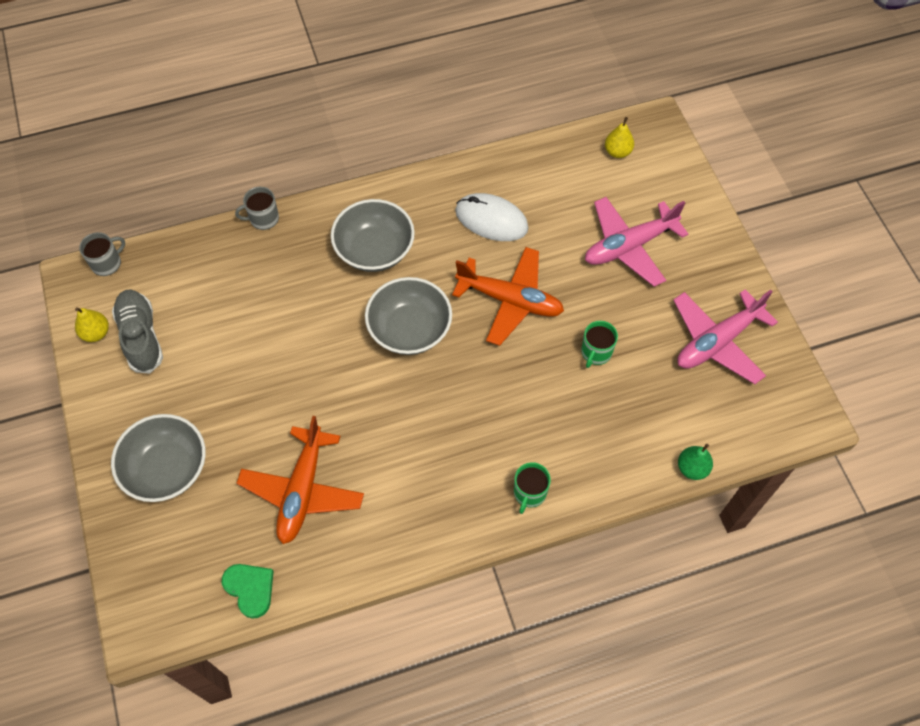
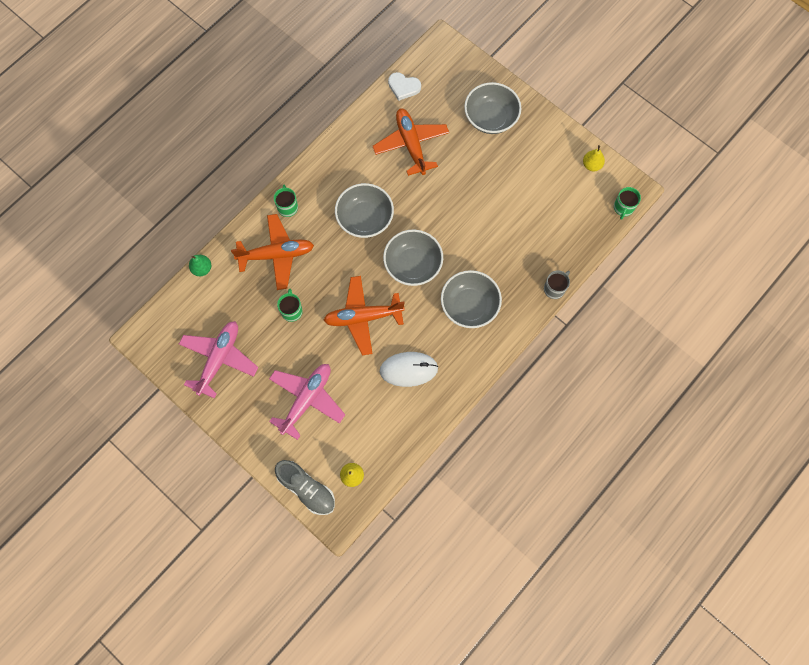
camera: 150 degrees right, 10 degrees up
(107, 263) = (623, 208): grey mug -> green mug
(141, 337) = (564, 176): grey shoe -> grey shoe (306, 489)
(250, 589) = (403, 87): green heart -> white heart
(433, 419) = (365, 219): none -> grey bowl
(579, 434) = (276, 255): none -> orange plane

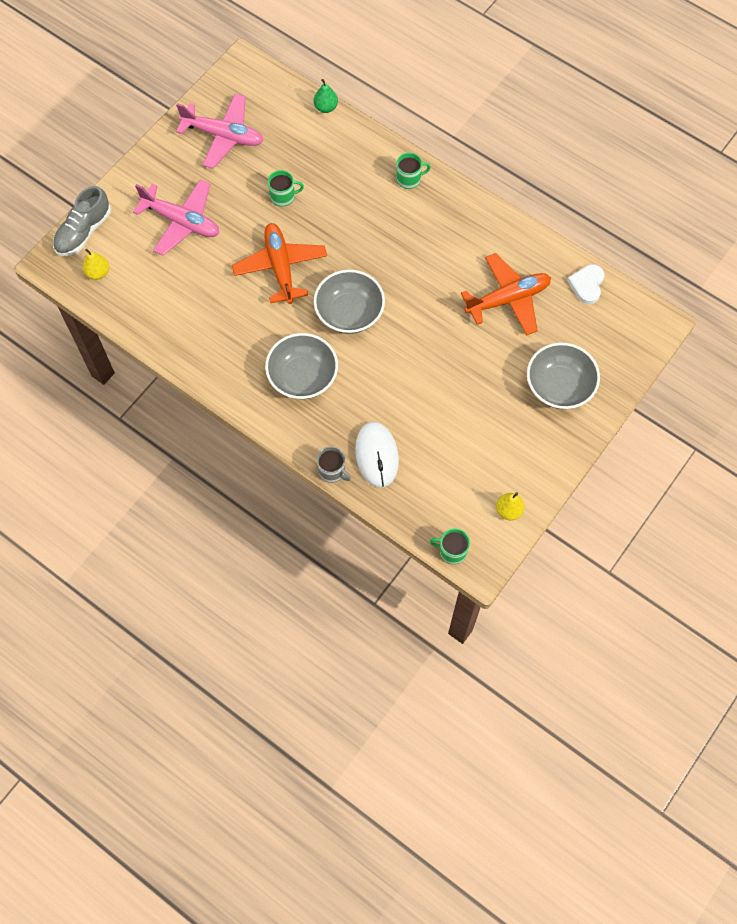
camera: 85 degrees right, 5 degrees down
(276, 255) = (349, 175): orange plane -> none
(365, 219) = (403, 258): grey bowl -> none
(408, 369) = (220, 318): white mouse -> white mouse (376, 455)

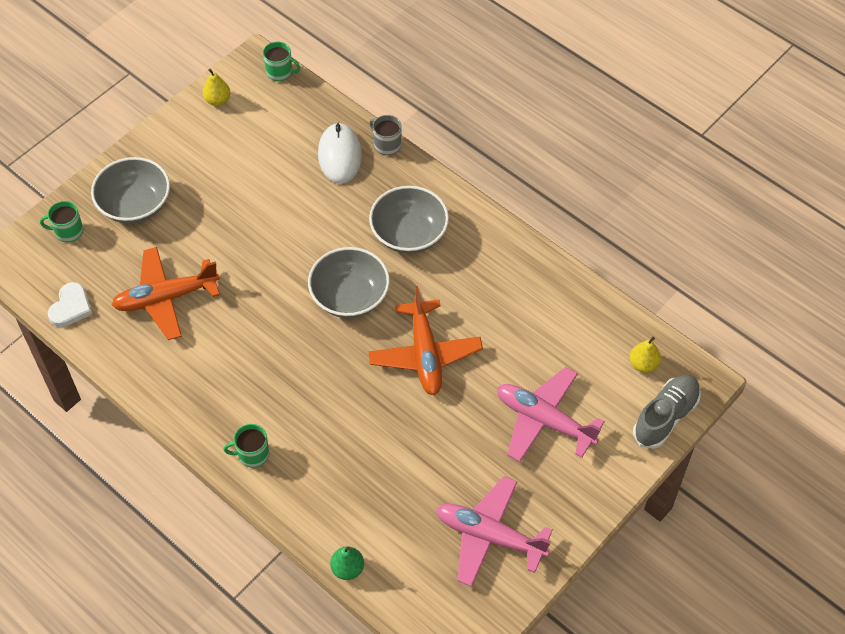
camera: 175 degrees left, 10 degrees down
(283, 196) = (415, 443): green mug -> green mug (68, 231)

